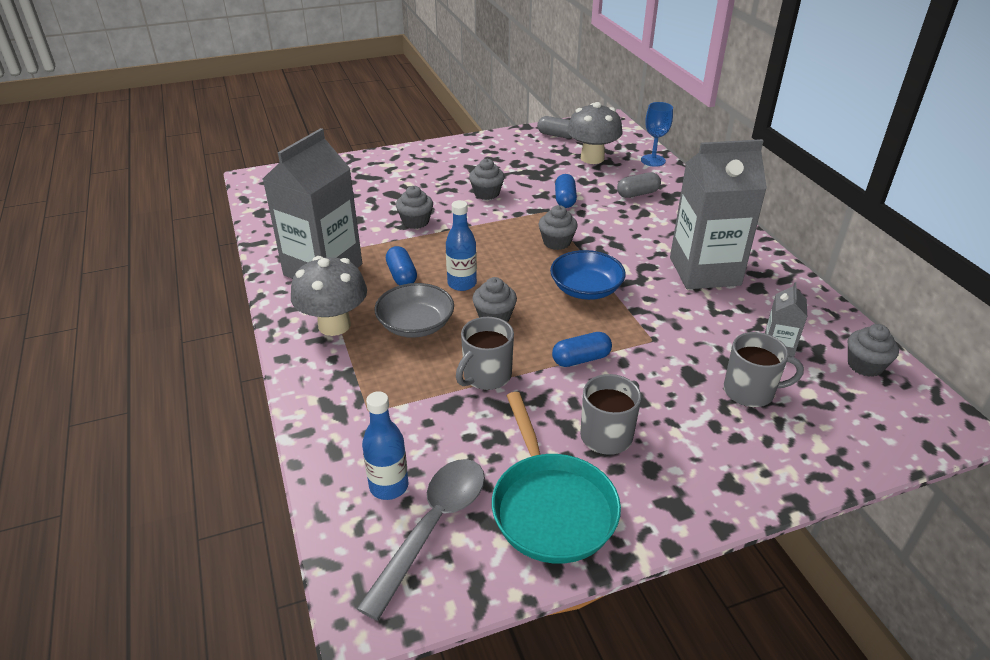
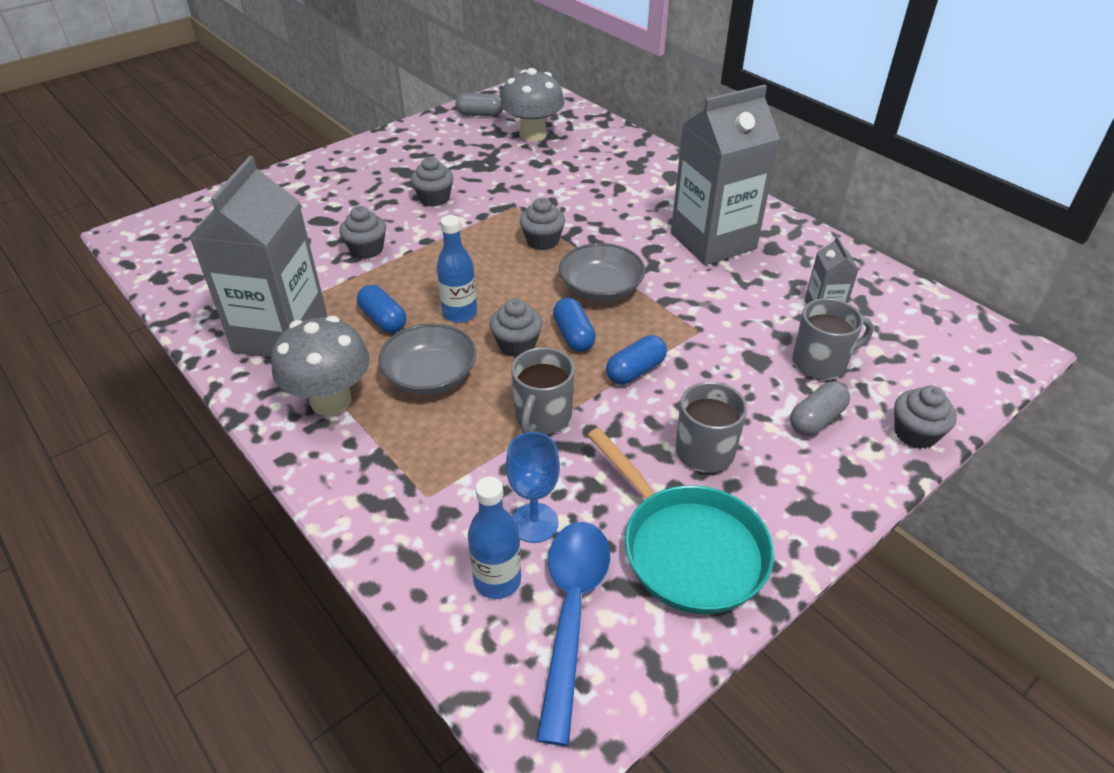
camera: 20 degrees left, 5 degrees up
(433, 526) = (572, 612): grey spoon -> blue spoon
(565, 199) = (526, 189): blue capsule -> blue capsule (573, 335)
(586, 289) = (601, 288): blue bowl -> grey bowl
(637, 194) = (602, 167): grey capsule -> grey capsule (816, 419)
(653, 160) = (599, 126): blue goblet -> blue goblet (534, 523)
(865, 365) = (911, 307): grey cupcake -> grey cupcake (915, 433)

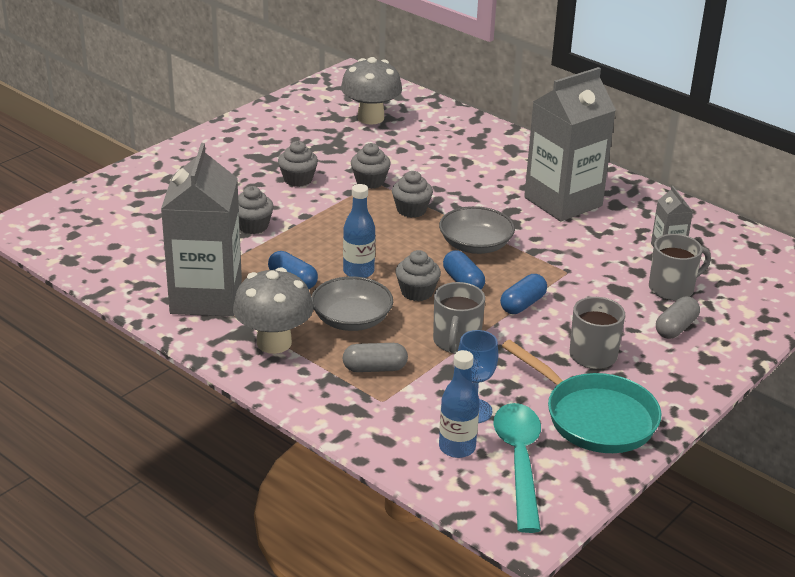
camera: 10 degrees left, 10 degrees down
(480, 114) = (312, 101): grey capsule -> grey capsule (375, 368)
(572, 612) = (519, 461): blue spoon -> turquoise spoon
(915, 433) = (753, 332): grey cupcake -> grey cupcake (370, 181)

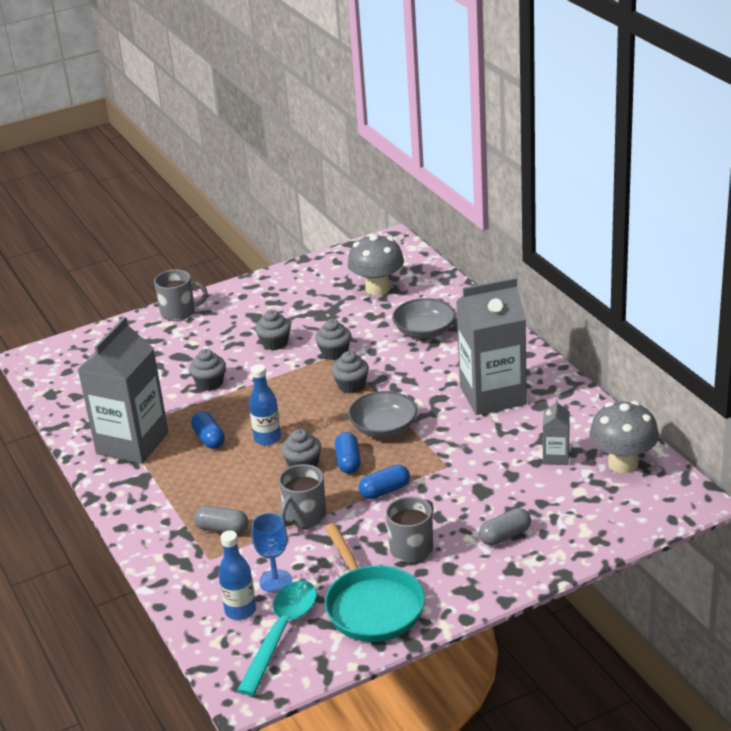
camera: 25 degrees right, 0 degrees up
(274, 343) = (158, 492): grey mushroom -> grey mushroom (623, 464)
(351, 319) = (233, 482): grey bowl -> grey bowl (424, 331)
(672, 289) = (530, 497): grey mug -> grey mug (179, 312)

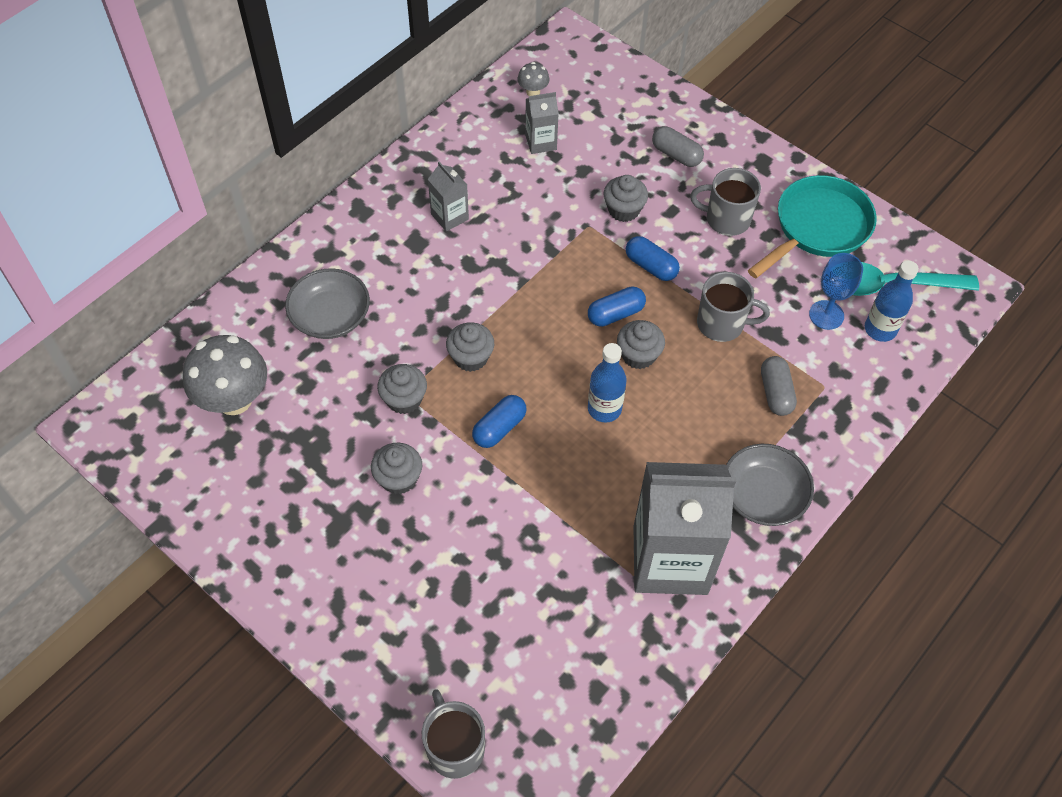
camera: 115 degrees left, 25 degrees up
(179, 312) = (347, 644): grey mug -> grey mug (455, 747)
(209, 383) = (513, 522): grey cupcake -> grey cupcake (623, 210)
(209, 438) = (628, 473): blue capsule -> blue capsule (499, 428)
(383, 427) = (543, 300): grey bowl -> grey bowl (763, 495)
(492, 395) = (449, 216): grey carton -> grey carton, size x0.45
(623, 464) = (533, 92): grey mushroom -> grey mushroom, size x0.47

